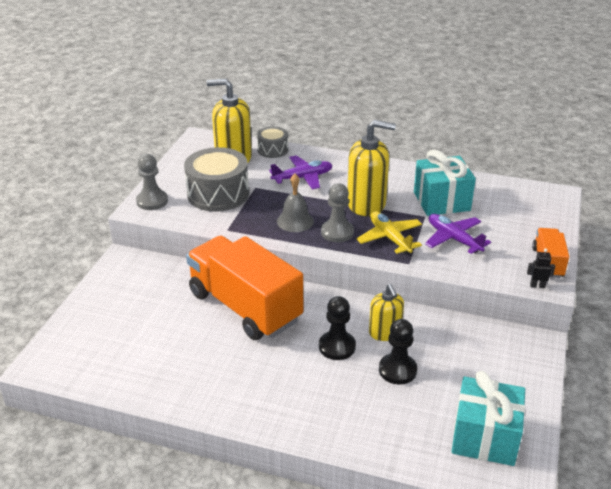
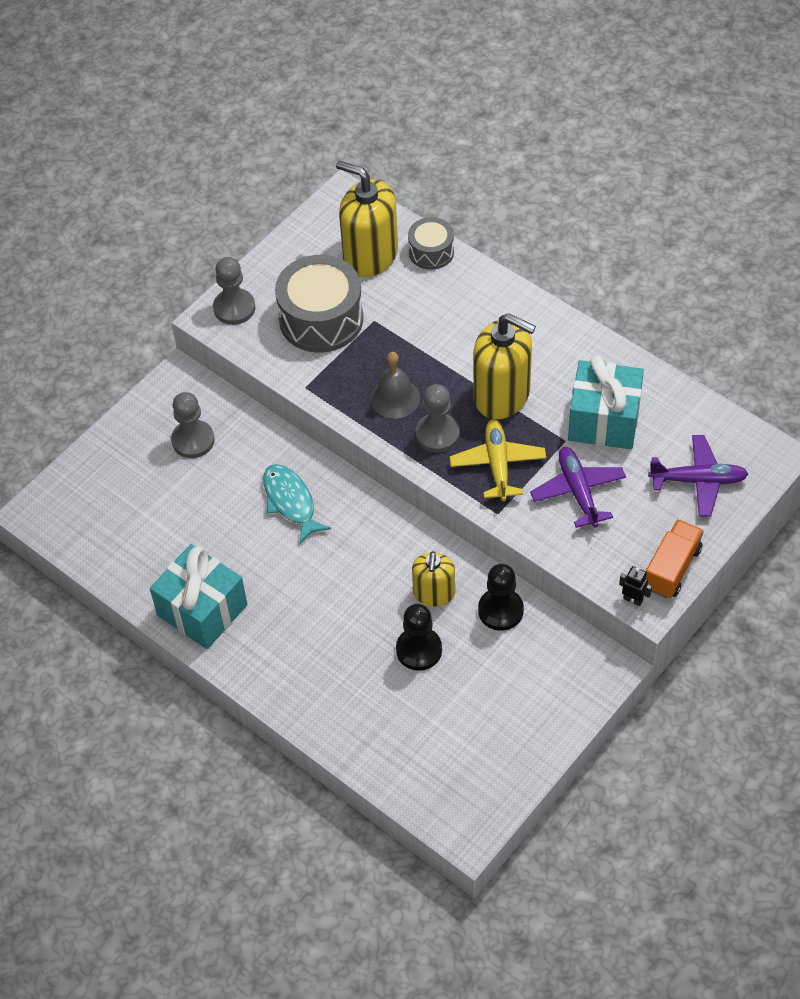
camera: 25 degrees right, 20 degrees up
(150, 290) = (193, 440): none -> grey pawn
(245, 307) = (291, 502): orange truck -> turquoise fish
(302, 178) = (444, 320): purple plane -> purple plane (698, 480)
(337, 347) = (368, 595): black pawn -> black pawn (500, 610)
(485, 437) = (463, 766): turquoise gift -> turquoise gift (202, 610)

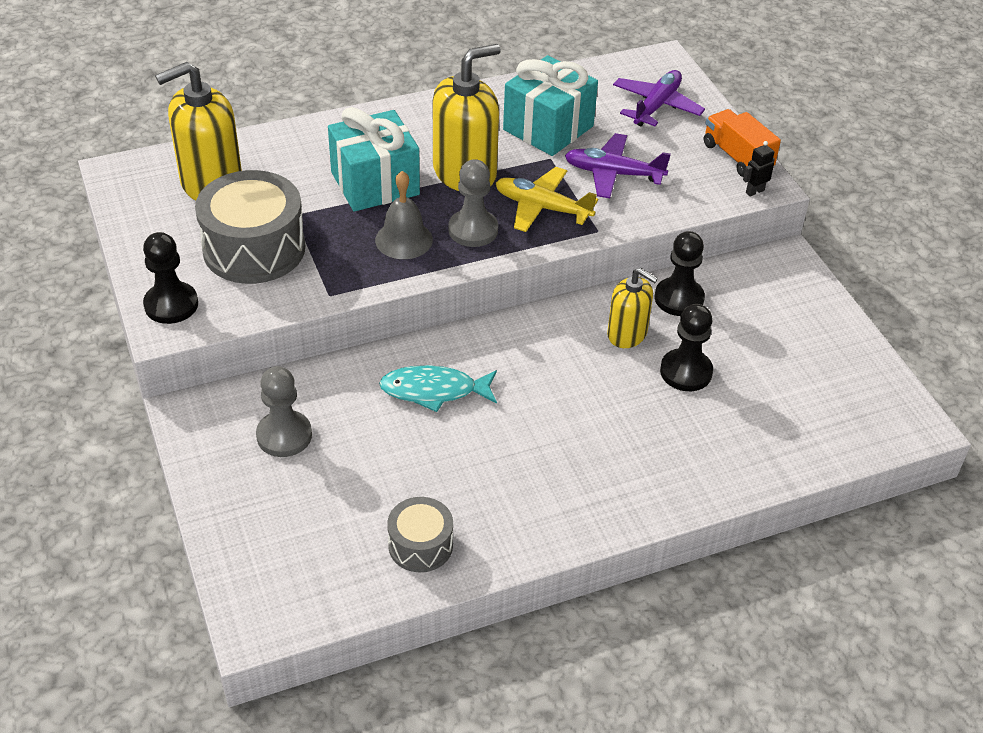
camera: 65 degrees left, 10 degrees down
(202, 610) = (517, 521): turquoise gift -> turquoise gift (375, 183)
(234, 308) = (171, 305): grey pawn -> black pawn
(431, 252) = (251, 145): grey drum -> grey drum (420, 545)

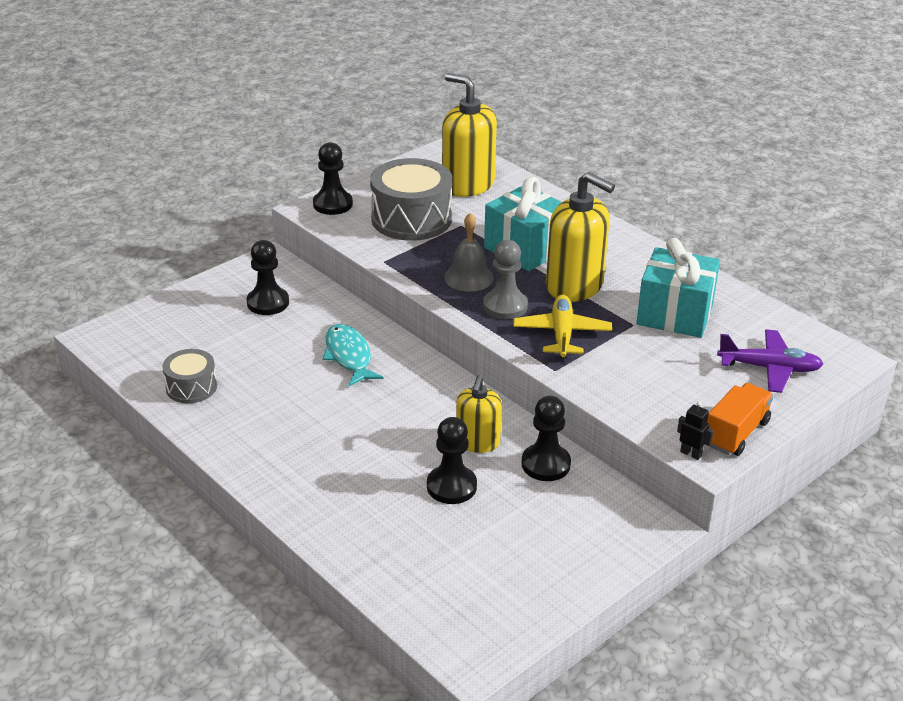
camera: 70 degrees right, 10 degrees down
(284, 435) = (268, 303): grey pawn -> black pawn
(613, 174) = (641, 363): purple plane -> none

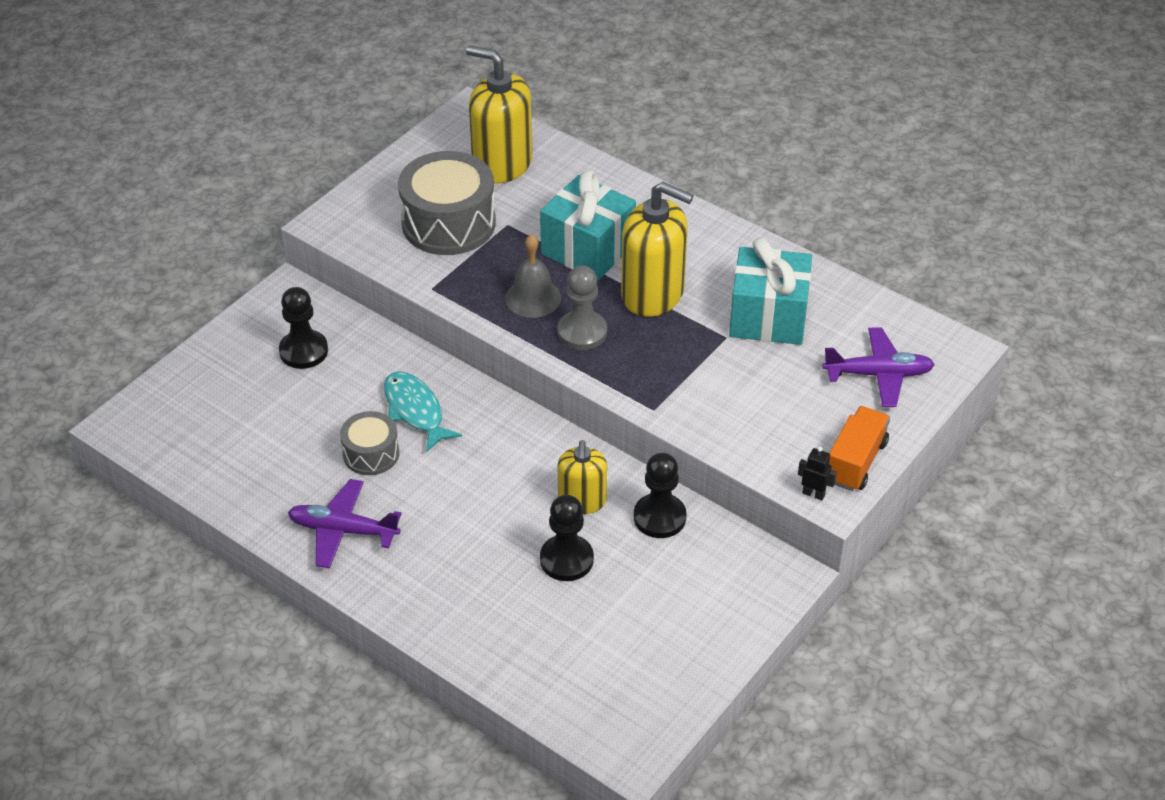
camera: 10 degrees left, 10 degrees up
(191, 387) = (250, 477): grey drum -> grey drum (371, 454)
(258, 437) = (343, 530): none -> purple plane
(332, 204) = (351, 214): black pawn -> none
(562, 334) = (651, 361): yellow plane -> none

